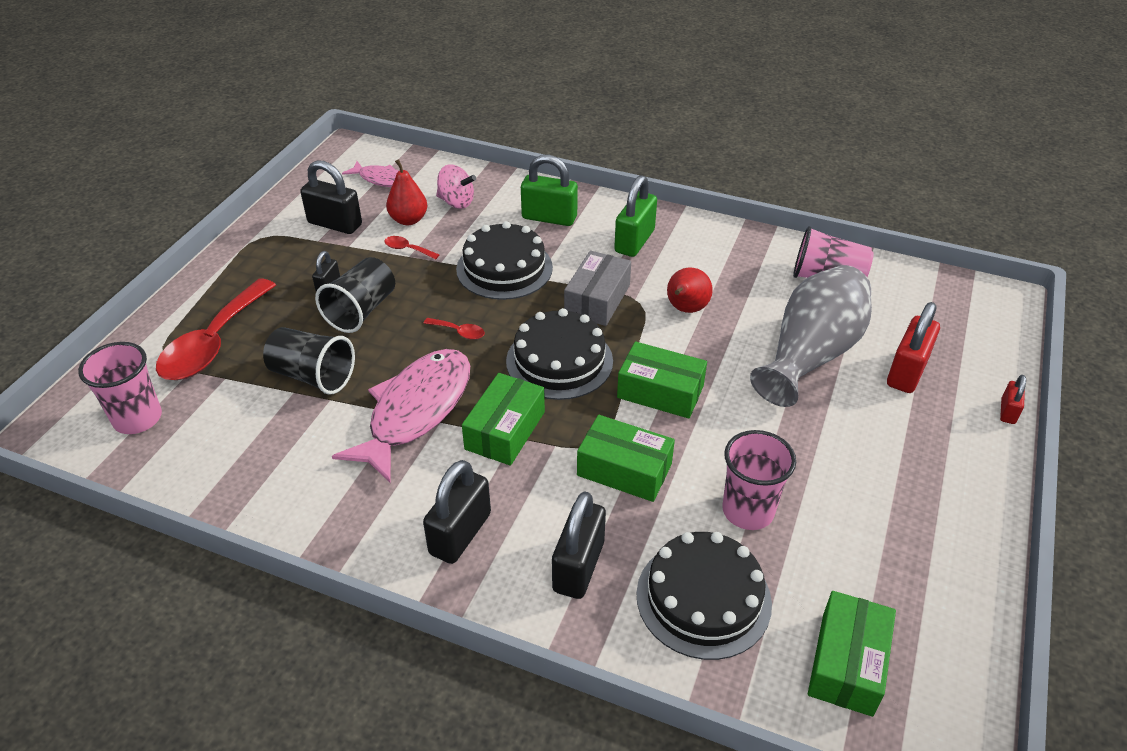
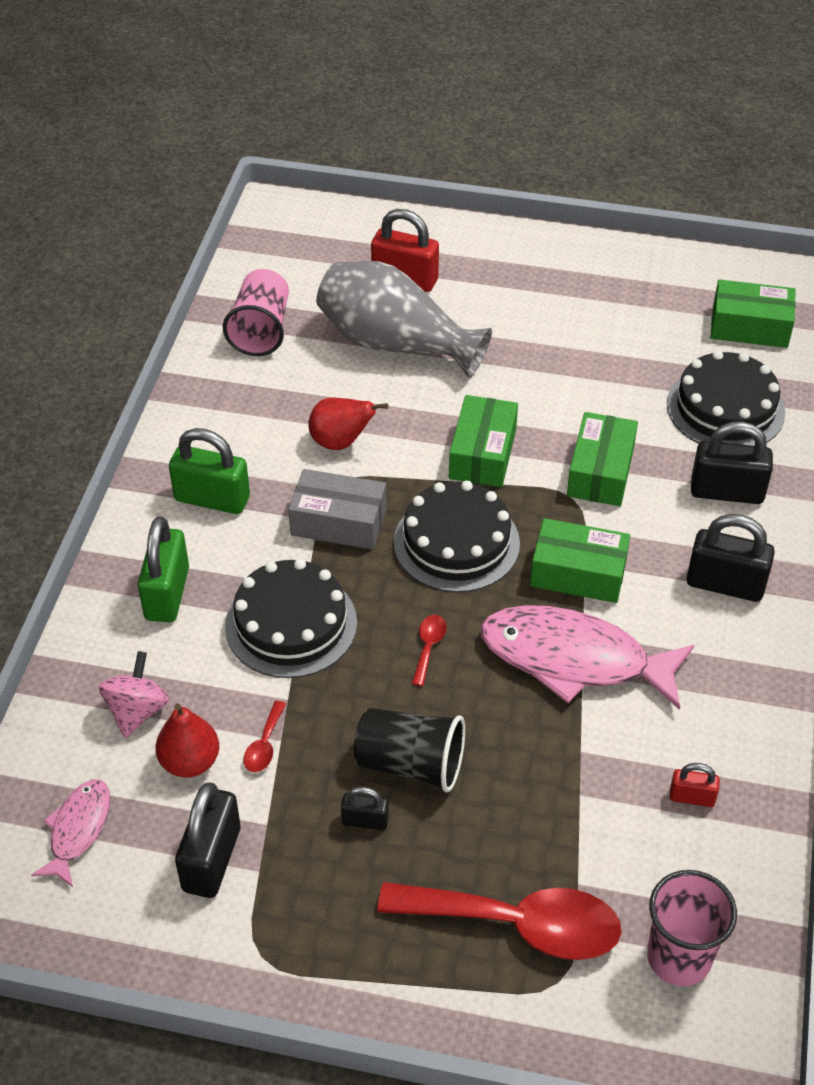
camera: 100 degrees left, 5 degrees up
(313, 376) = (547, 781): black cup -> none
(748, 511) = (620, 384): pink cup -> none
(1008, 411) = (442, 222): red padlock -> red padlock (692, 797)

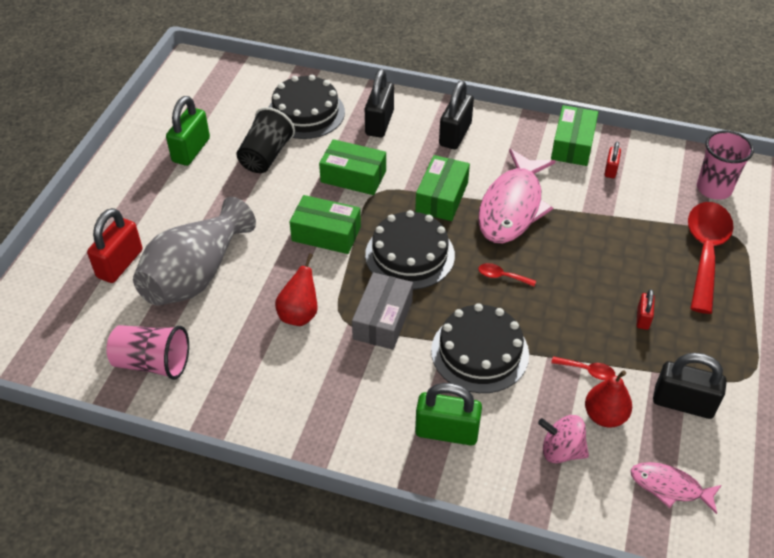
camera: 85 degrees left, 0 degrees up
(212, 499) = (348, 400): green padlock -> green padlock (191, 150)
(365, 820) = (643, 318): black padlock -> red padlock
(410, 764) = (597, 292): black cup -> black cup (266, 156)
(750, 327) = (231, 91): green box -> green box (572, 145)

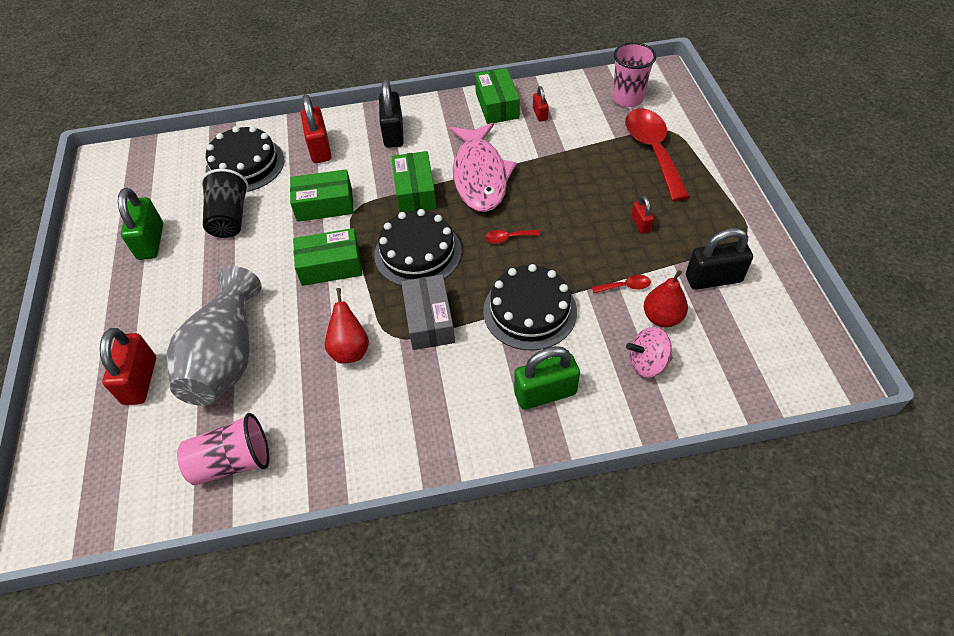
camera: 25 degrees left, 5 degrees up
(379, 123) = (320, 148): black padlock -> red padlock
(670, 487) = (747, 352): pink fish -> none

